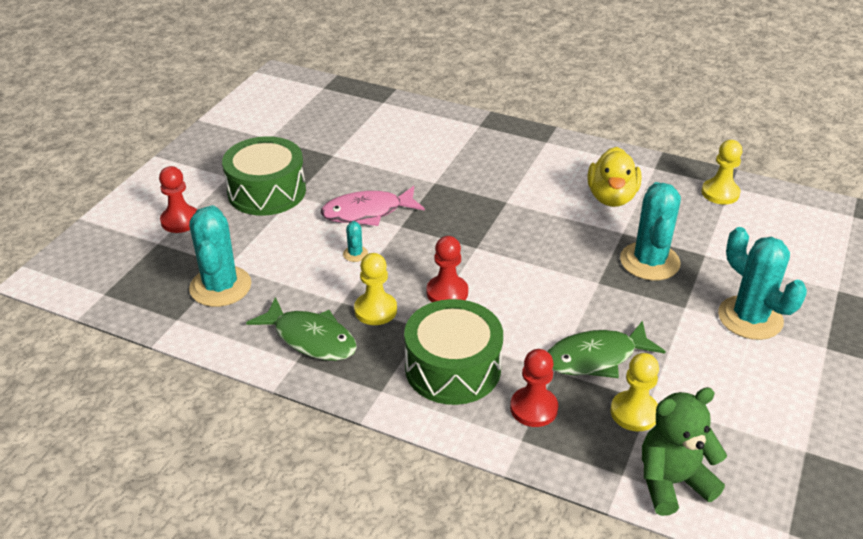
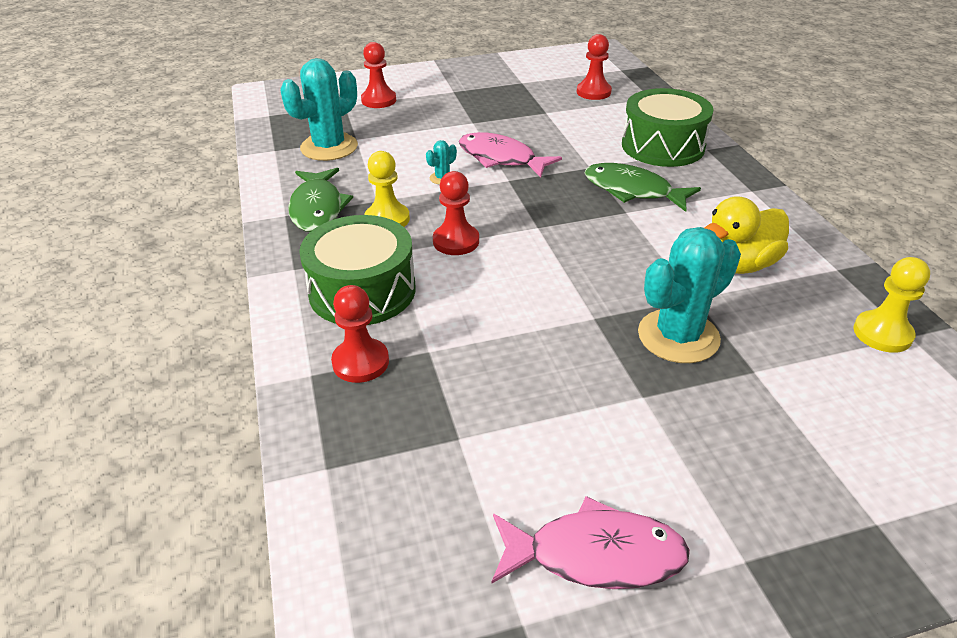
camera: 50 degrees right, 0 degrees up
(267, 191) = (459, 111): green drum -> green drum (663, 146)
(337, 118) = (593, 92): none -> red pawn
(596, 358) = (479, 369): green fish -> green fish (632, 191)
(634, 412) = (427, 434): yellow pawn -> none
(672, 482) = (350, 515): green teddy bear -> none
(750, 318) = (699, 459): turquoise cactus -> none
(782, 397) = (595, 555): none -> pink fish

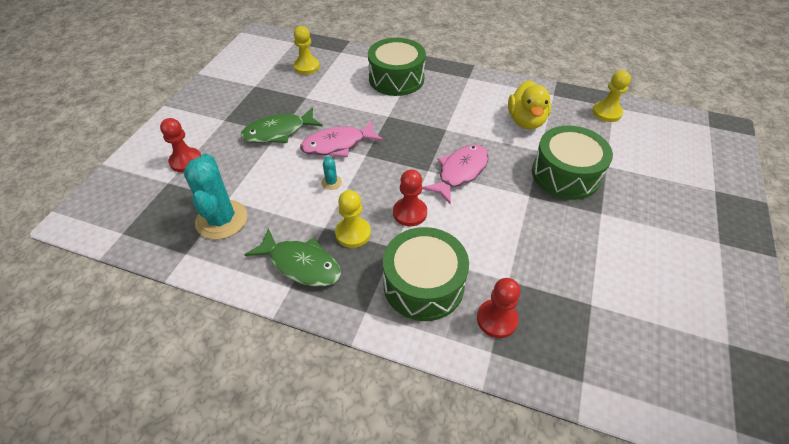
camera: 55 degrees left, 10 degrees up
(593, 92) = (306, 67): red pawn -> yellow pawn
(595, 555) = (697, 292): pink fish -> pink fish (460, 172)
(632, 191) = (428, 115): green fish -> green fish (278, 132)
(678, 336) = (565, 174): turquoise cactus -> green drum

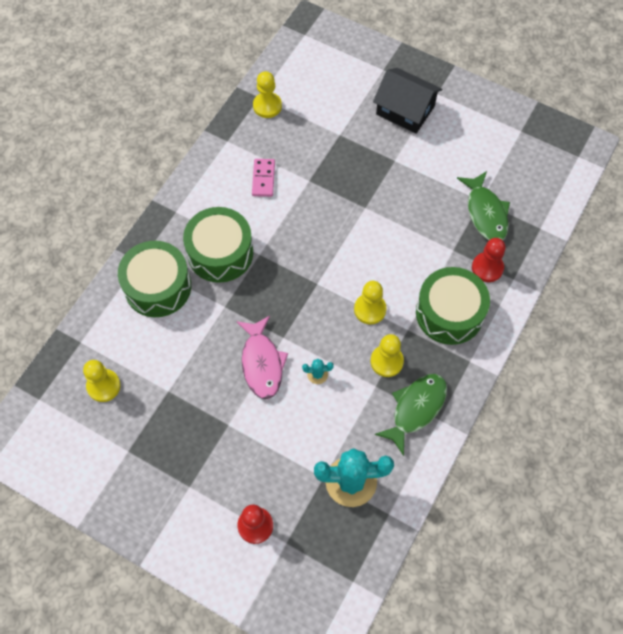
camera: 80 degrees left, 15 degrees up
(278, 132) = (226, 424): green fish -> green fish (485, 213)
(410, 213) = (370, 309): red pawn -> yellow pawn
(460, 172) = (326, 256): pink fish -> none
(526, 121) = (263, 179): yellow duck -> pink domino
(565, 174) = (345, 170): green drum -> green drum (220, 253)
(674, 215) = (405, 110): none -> black house

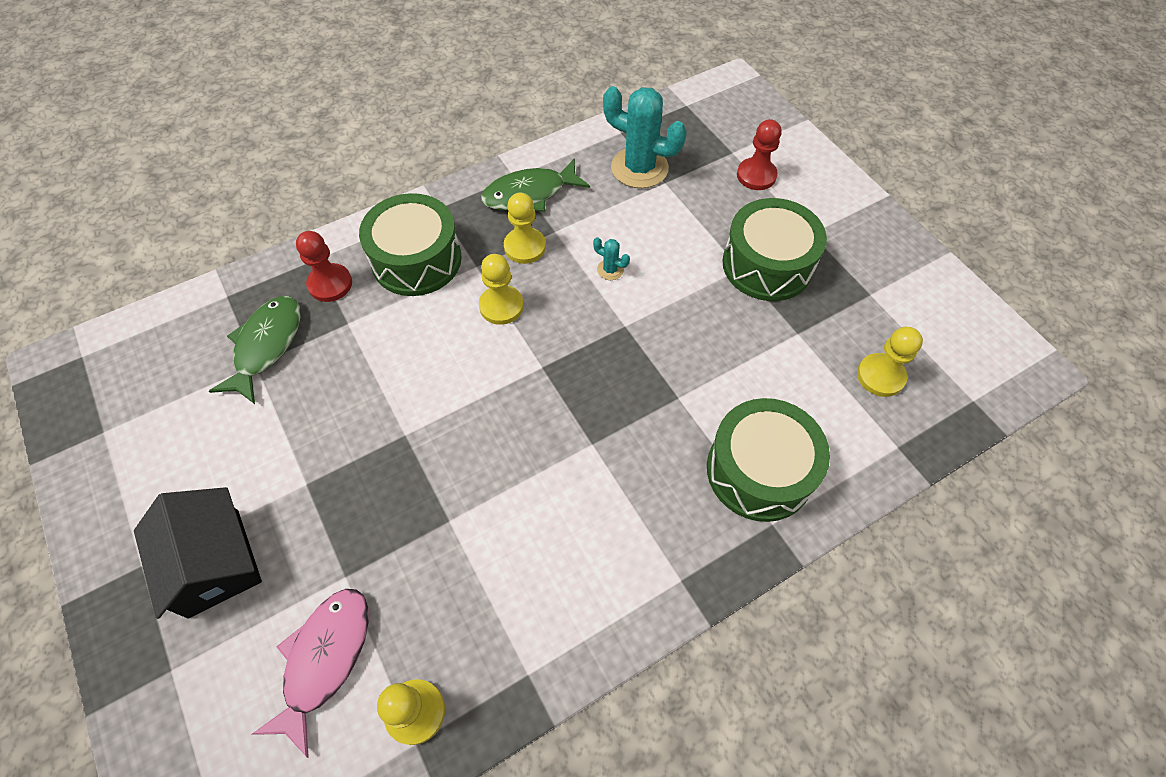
camera: 150 degrees left, 5 degrees down
(220, 253) = (646, 474): green drum -> green drum (767, 264)
(262, 363) = (667, 310): pink fish -> pink fish (324, 659)
(263, 179) = (513, 562): pink domino -> none

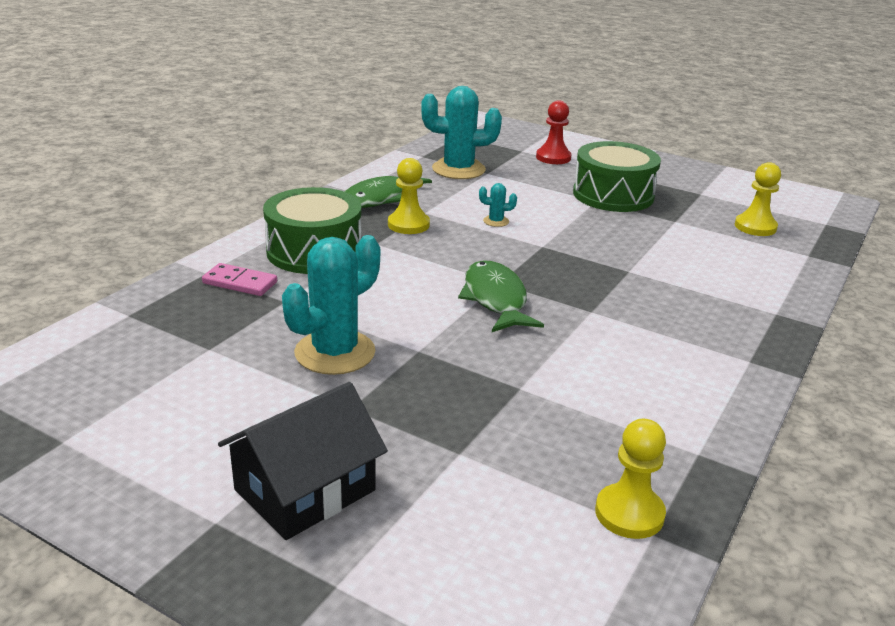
camera: 30 degrees left, 30 degrees down
(214, 562) = (305, 490): black house -> black house turned 75 degrees counterclockwise
(266, 346) = (210, 334): green fish -> green fish (496, 299)
(324, 659) = (501, 513): pink fish -> none
(330, 284) = (240, 283): red pawn -> pink domino
(339, 409) = (335, 352): none -> turquoise cactus
(501, 306) = (424, 259): yellow pawn -> none
(759, 470) = (733, 290): green drum -> none

